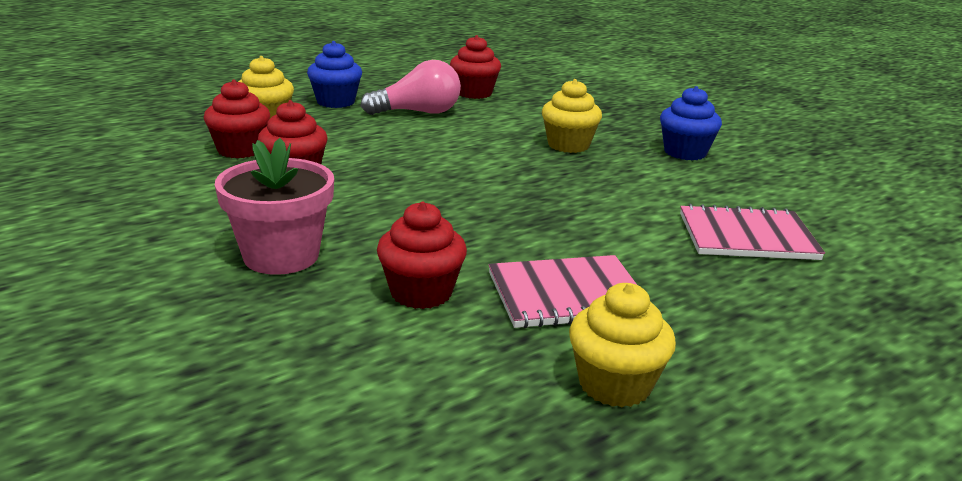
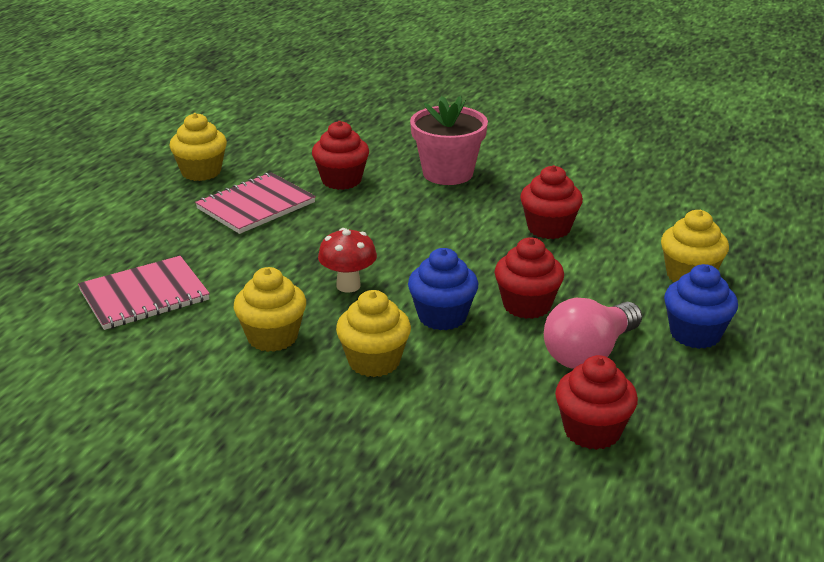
camera: 150 degrees right, 5 degrees up
(240, 150) = (633, 235): red cupcake -> red cupcake (527, 305)
(539, 188) = (348, 286): none -> red mushroom
(636, 176) = (272, 337): none -> yellow cupcake
(685, 152) = (238, 403): blue cupcake -> blue cupcake (442, 316)

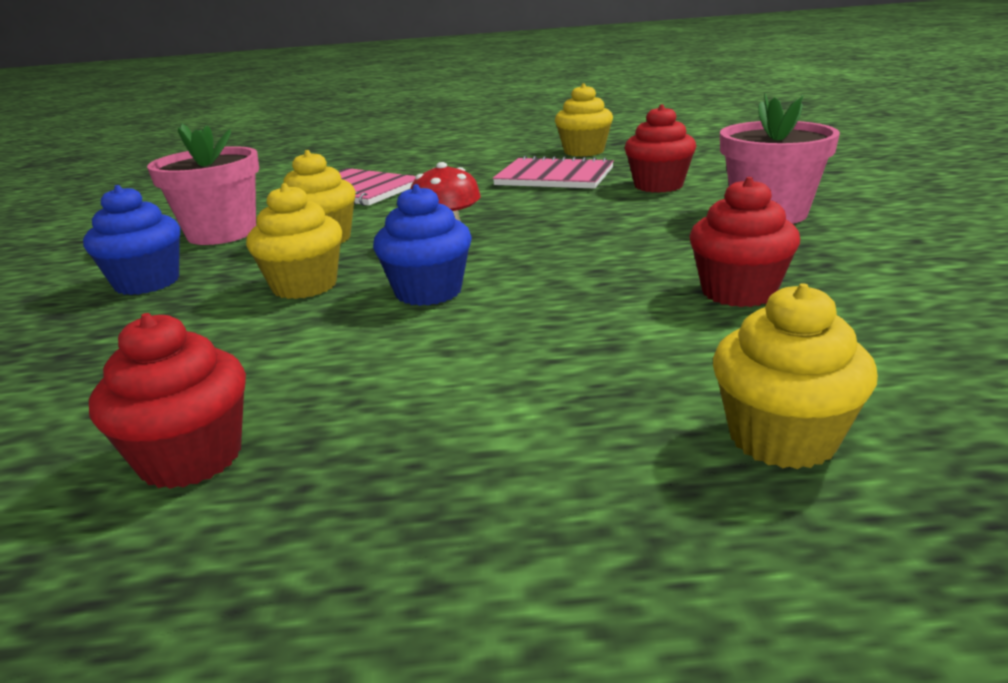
camera: 65 degrees right, 5 degrees down
(178, 386) = (222, 233): none -> pink flower pot
(527, 305) = (507, 329): red cupcake -> none
(589, 353) = (416, 403): pink light bulb -> none
(695, 334) = (570, 494): blue cupcake -> blue cupcake (147, 282)

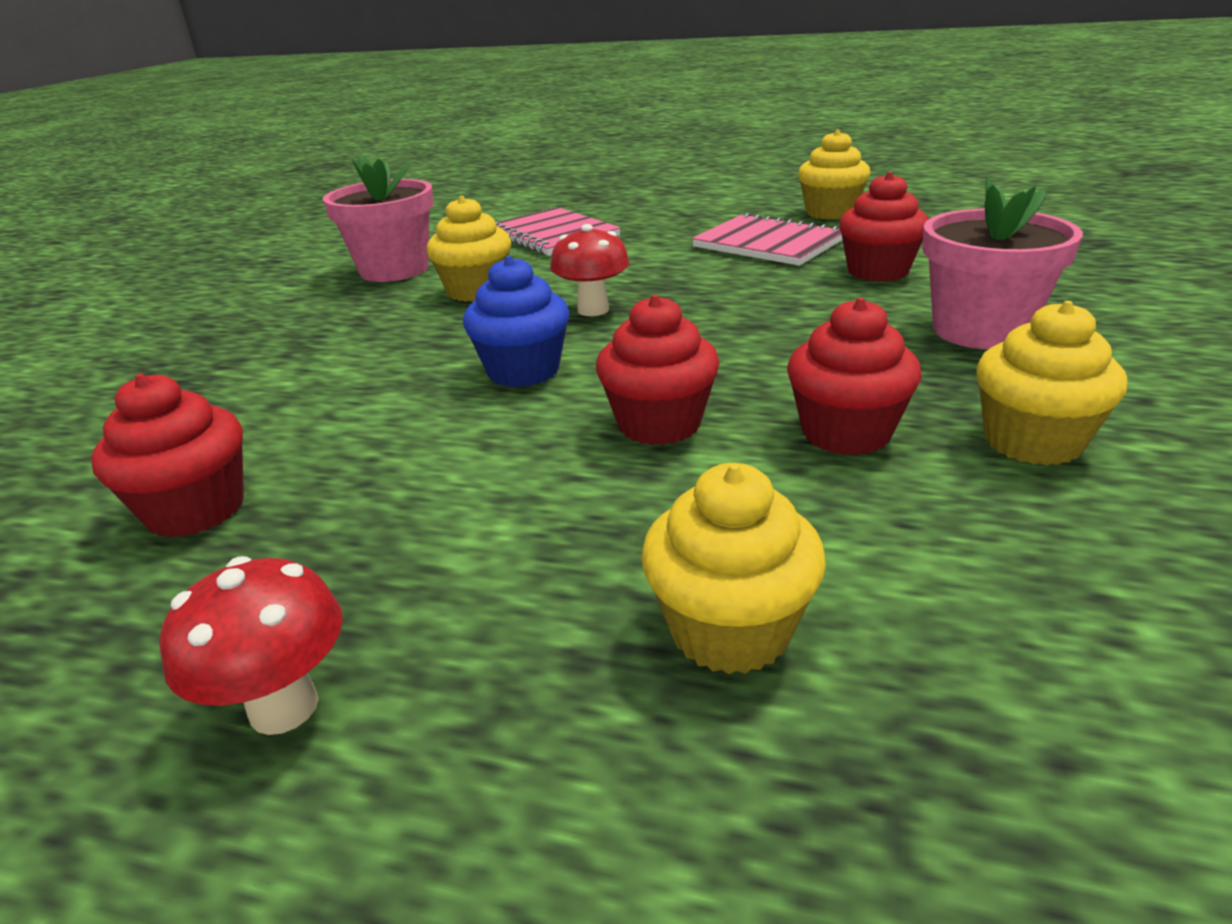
camera: 20 degrees right, 5 degrees up
(147, 282) = (295, 316): blue cupcake -> none
(304, 286) = (419, 343): yellow cupcake -> yellow cupcake (1032, 441)
(450, 594) = (284, 707): none -> red mushroom
(586, 310) = (659, 424): none -> red cupcake

